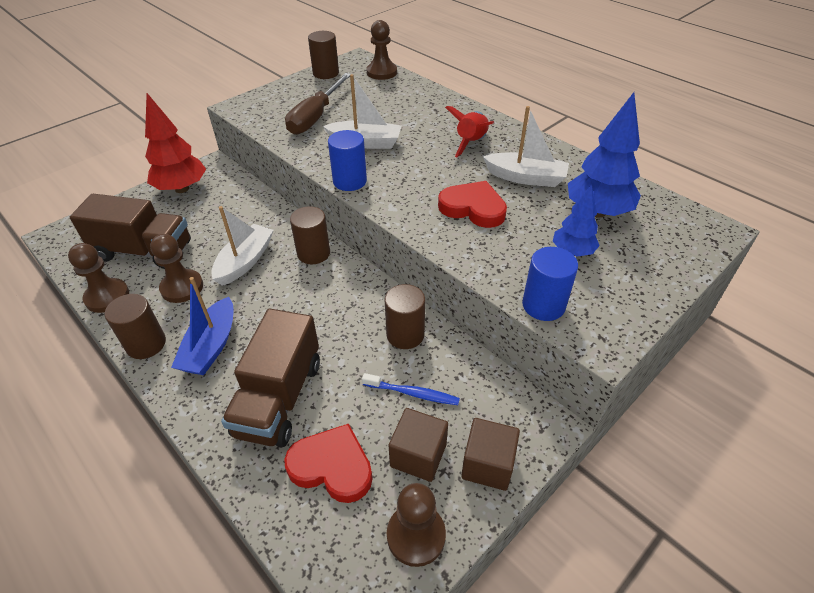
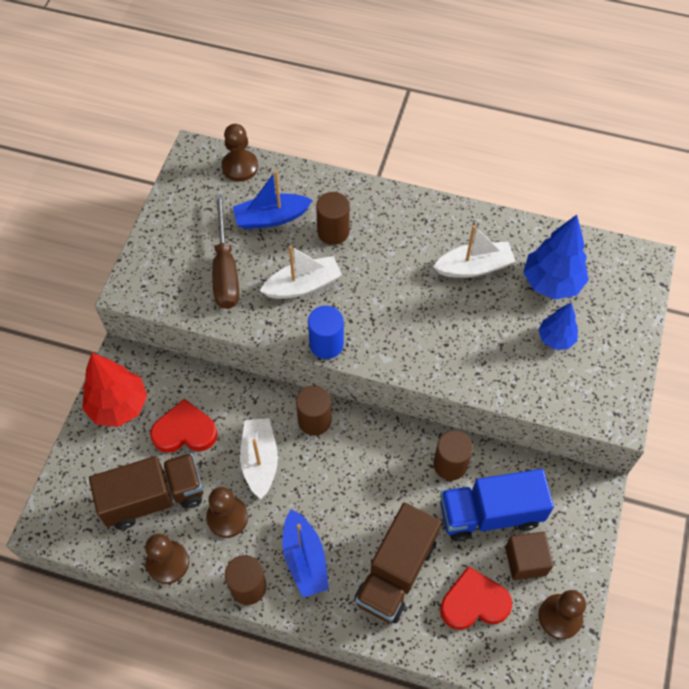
camera: 30 degrees left, 15 degrees up
(279, 398) = (396, 572): brown truck -> brown truck turned 45 degrees clockwise
(326, 73) = (180, 194): brown cylinder -> brown cylinder (333, 232)
(378, 102) = (271, 218): none -> blue boat
(413, 393) = (490, 514): blue toothbrush -> blue truck
(471, 143) = (400, 241): red rocket -> none
(473, 208) = (453, 326): red heart -> red heart (185, 431)
(487, 464) = (574, 541): brown cube -> none
(543, 305) = (563, 404): blue cylinder -> none

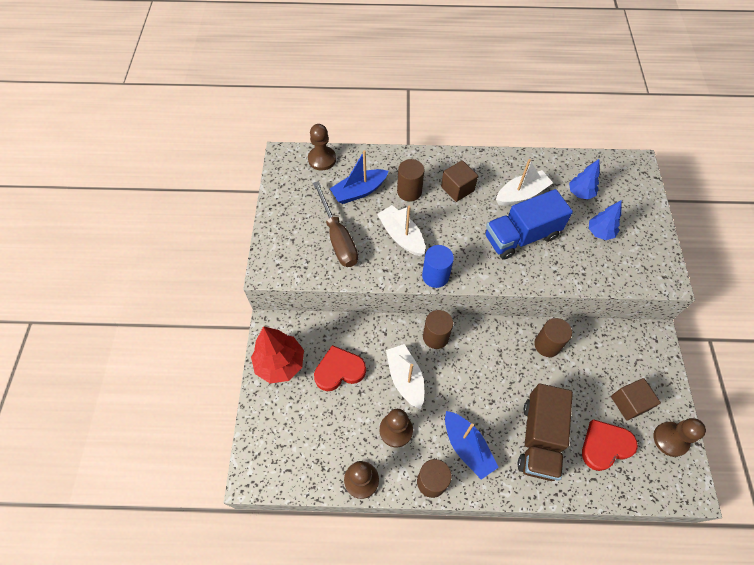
camera: 15 degrees left, 0 degrees up
(153, 498) = (332, 430): brown truck -> none
(303, 285) = (401, 236): white boat -> white boat turned 90 degrees counterclockwise
(395, 241) = (457, 189): none -> brown cube
(490, 514) = (590, 374): blue truck -> blue truck (521, 236)
(551, 282) = (580, 193): blue tree -> blue tree, size x0.60

